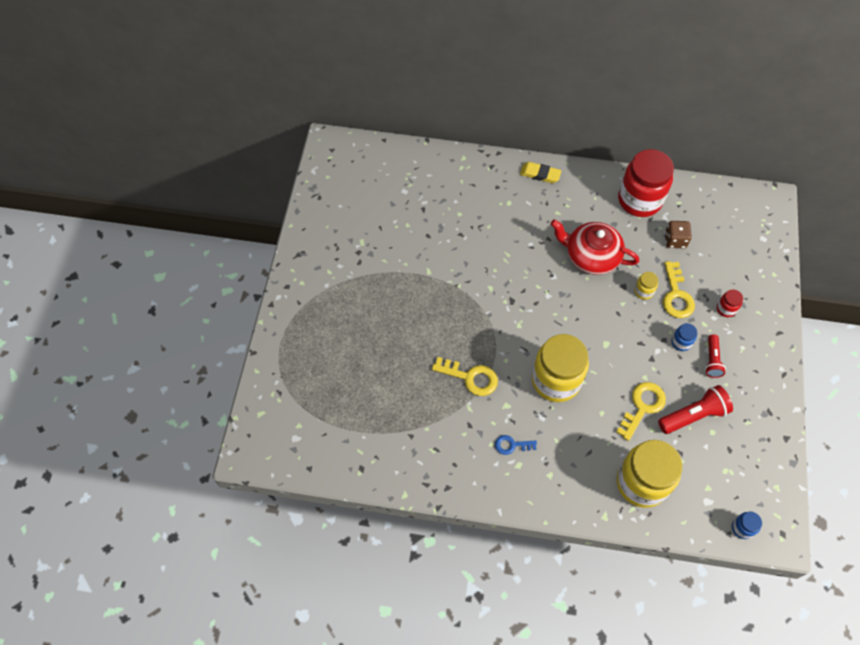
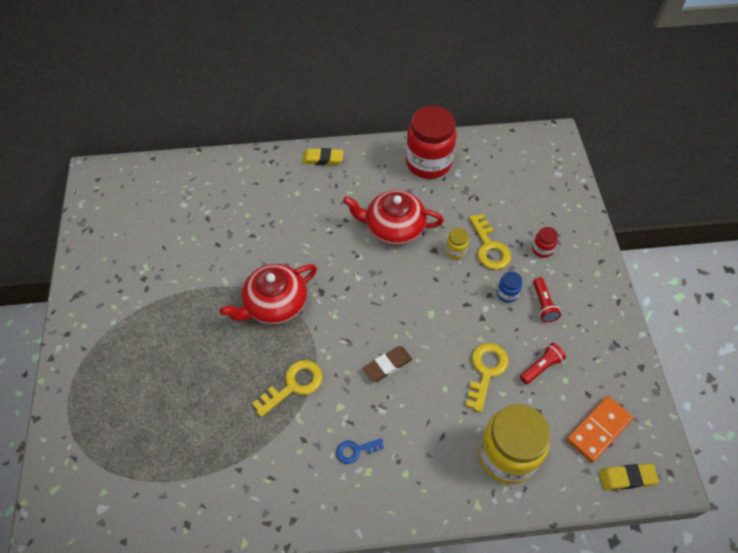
camera: 15 degrees left, 5 degrees down
(468, 302) = (274, 304): none -> red teapot
(470, 377) = (293, 385): yellow key -> yellow key turned 45 degrees counterclockwise
(556, 380) = (387, 365): yellow jar -> brown eraser
(675, 240) = (473, 194): brown dice -> none
(693, 415) = (541, 367): red flashlight -> red flashlight, size x0.63
(729, 482) = (598, 429): none -> orange domino
(742, 528) = (626, 478): blue jar -> yellow eraser

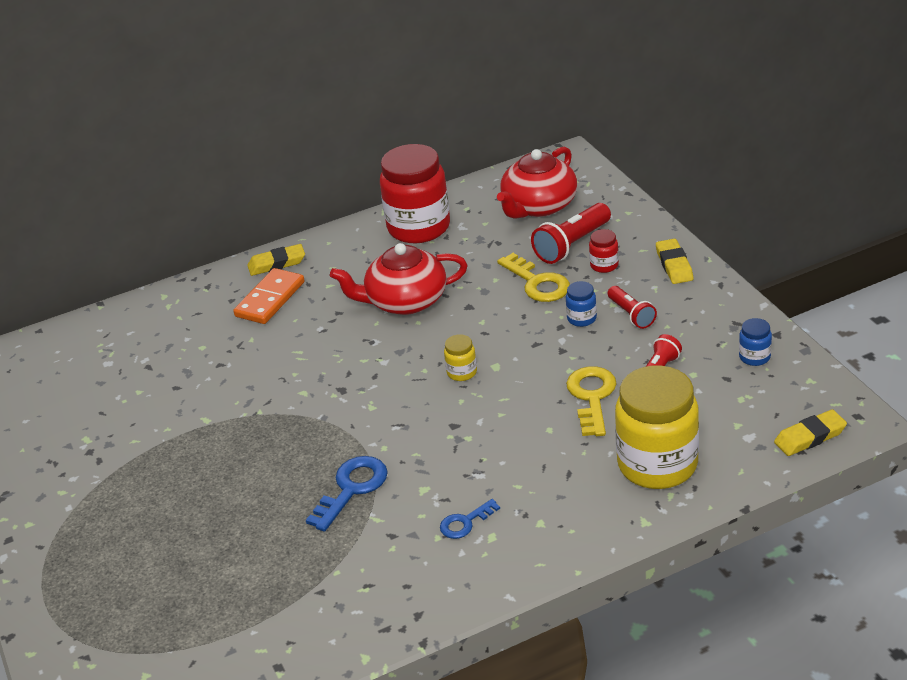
camera: 15 degrees left, 20 degrees down
(274, 304) = (285, 420): red teapot -> red teapot (538, 206)
(293, 385) = (352, 488): yellow key -> blue key
(387, 365) = (465, 431): brown eraser -> none
(455, 251) = (496, 299): yellow jar -> yellow jar (462, 372)
(527, 221) = (571, 245): none -> red flashlight
(592, 269) = (674, 265): none -> yellow eraser
(598, 429) = (755, 405): orange domino -> orange domino (270, 299)
(616, 382) = (754, 357): none -> blue jar

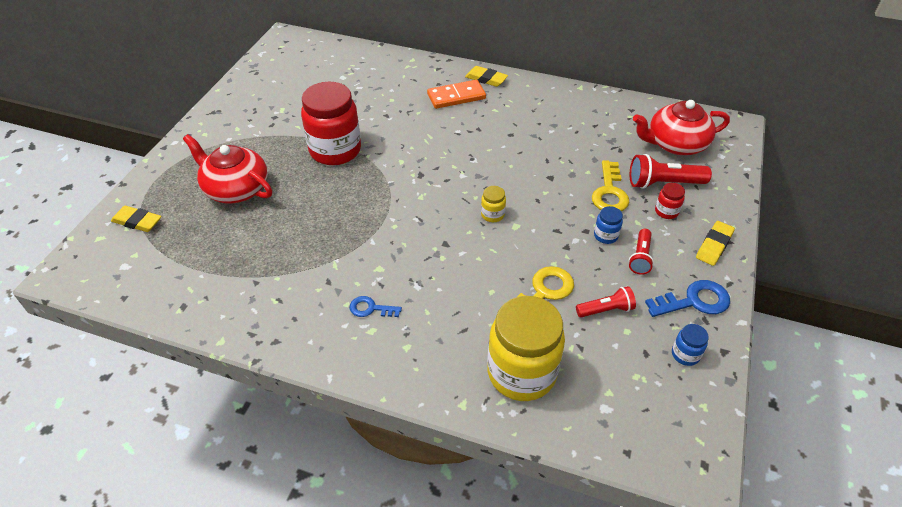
camera: 40 degrees right, 10 degrees up
(352, 488) = (348, 236): blue key -> blue key (694, 301)
(405, 301) = (520, 148): red teapot -> red teapot (235, 188)
(419, 227) = (587, 109): red jar -> red jar (335, 150)
(810, 437) = (647, 448): yellow eraser -> yellow eraser (137, 222)

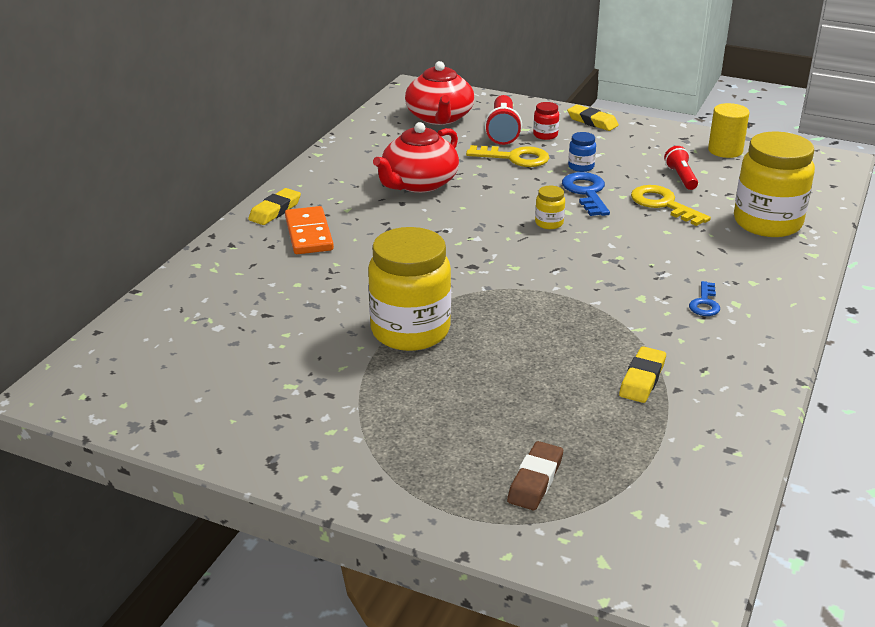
camera: 85 degrees left, 15 degrees down
(137, 222) = (563, 520): yellow eraser -> yellow eraser (642, 379)
(175, 210) = (535, 480): none -> brown eraser
(235, 188) = (488, 420): red teapot -> red teapot (418, 183)
(335, 150) = (410, 331): red jar -> yellow jar
(640, 257) = (610, 154): red flashlight -> none
(685, 354) = (725, 150): blue jar -> yellow cylinder
(694, 301) = (663, 139): blue key -> blue key (586, 192)

